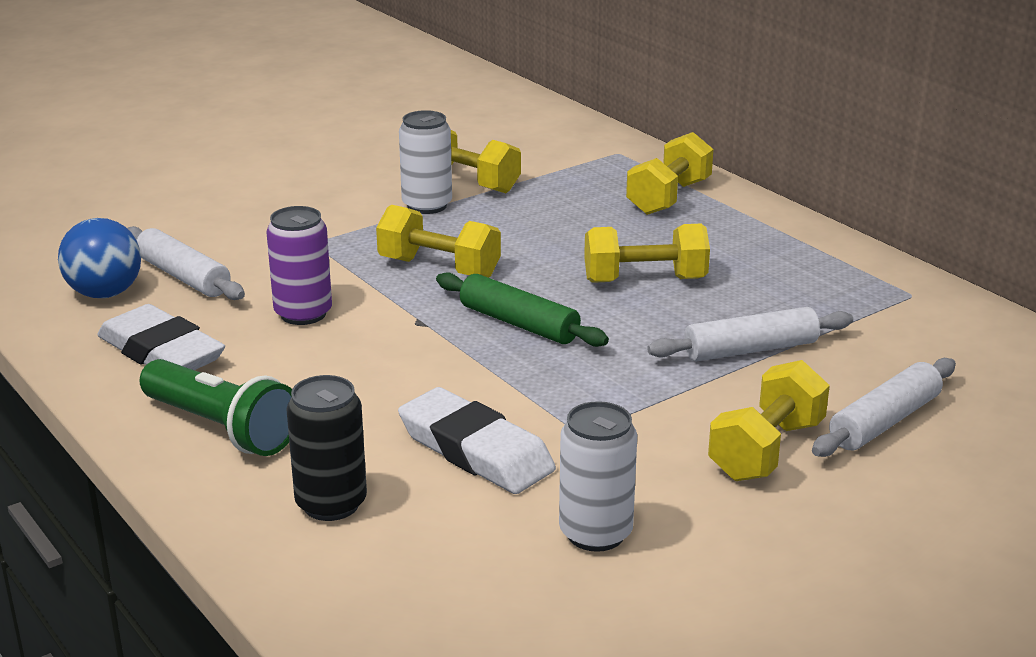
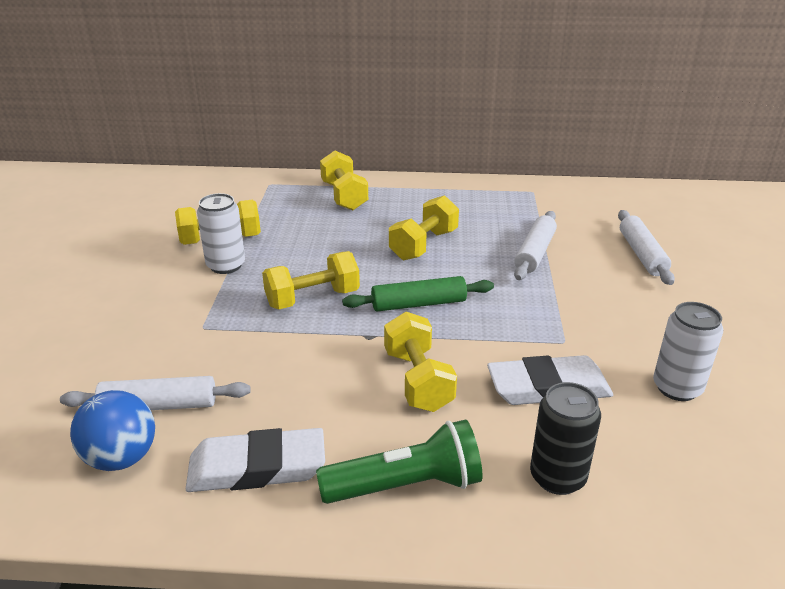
camera: 50 degrees left, 5 degrees up
(303, 314) = (294, 376): purple can -> none
(766, 450) = (638, 296): yellow dumbbell -> yellow dumbbell (418, 380)

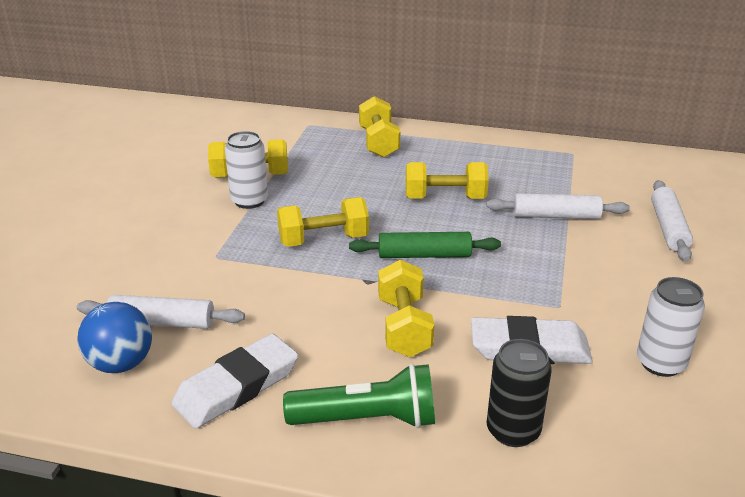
camera: 10 degrees right, 0 degrees up
(257, 467) = (237, 386): white eraser -> white eraser turned 45 degrees counterclockwise
(423, 245) = (445, 198): yellow dumbbell -> yellow dumbbell turned 45 degrees clockwise
(535, 253) = (556, 216): white rolling pin -> white rolling pin turned 60 degrees clockwise

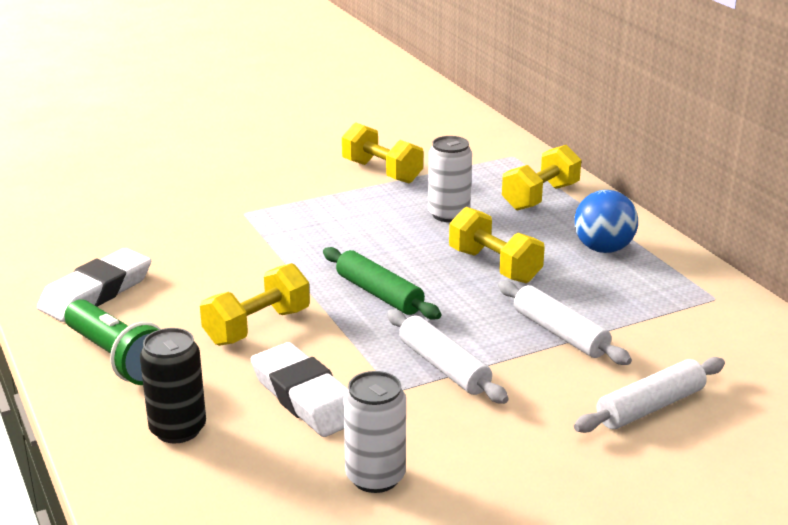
camera: 50 degrees right, 5 degrees down
(121, 364) = (72, 241): blue ball -> blue ball (603, 249)
(162, 322) = (135, 232): white rolling pin -> white rolling pin (444, 367)
(237, 386) = (96, 292): white eraser -> white eraser turned 60 degrees counterclockwise
(249, 201) = (343, 189): white can -> white can (448, 214)
(323, 240) = (333, 242): yellow dumbbell -> none

